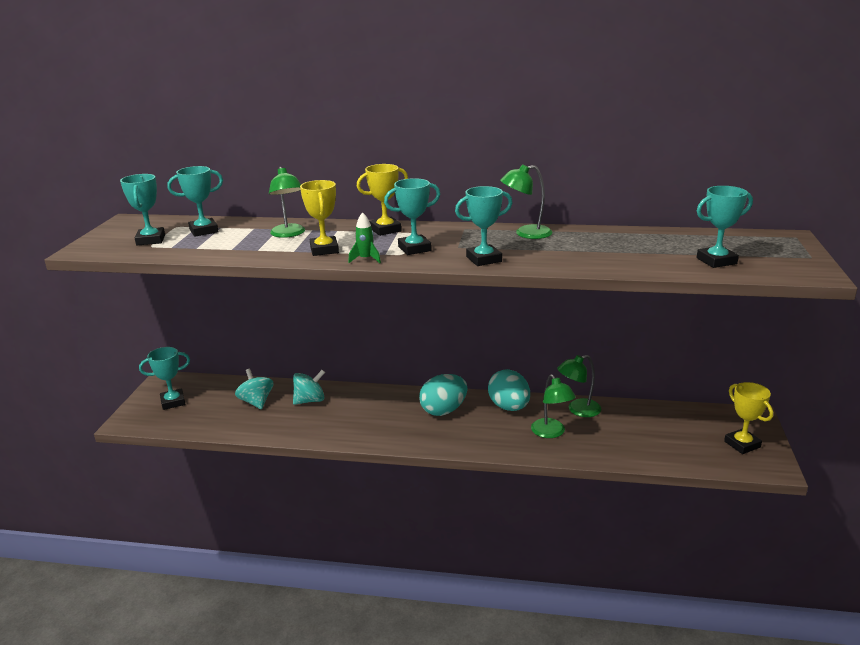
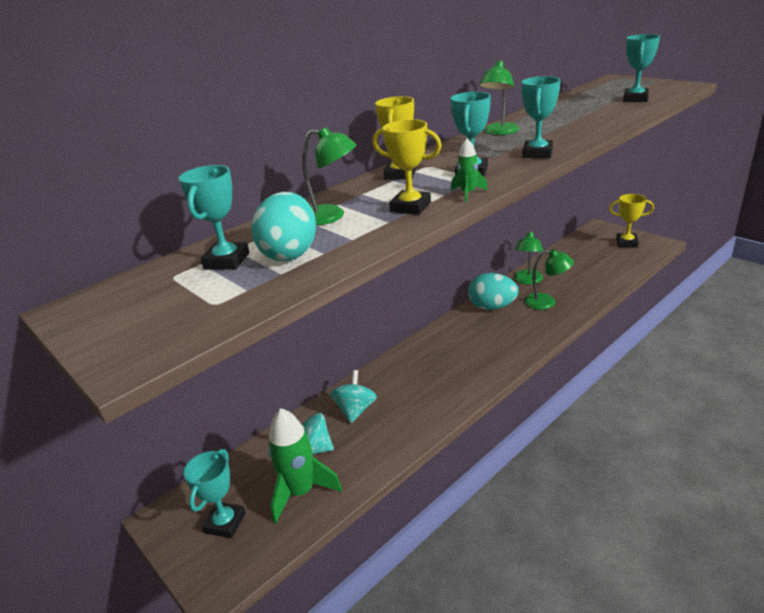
camera: 50 degrees left, 5 degrees up
(151, 240) = (192, 301): turquoise trophy -> none
(215, 415) = (300, 492): none -> green rocket
(443, 410) = (462, 339): turquoise egg -> turquoise egg (290, 253)

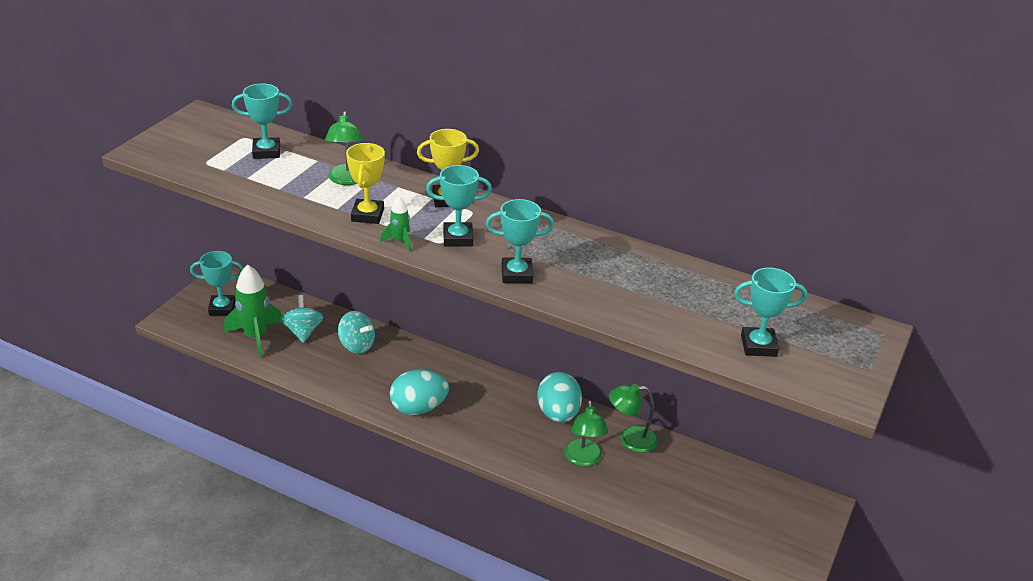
camera: 65 degrees right, 5 degrees up
(290, 253) = (278, 175): turquoise egg -> turquoise egg (418, 408)
(355, 410) = (357, 345): turquoise spinning top -> turquoise spinning top turned 45 degrees clockwise
(499, 132) = (589, 246): green lamp -> none
(626, 242) = (782, 535): yellow trophy -> none

